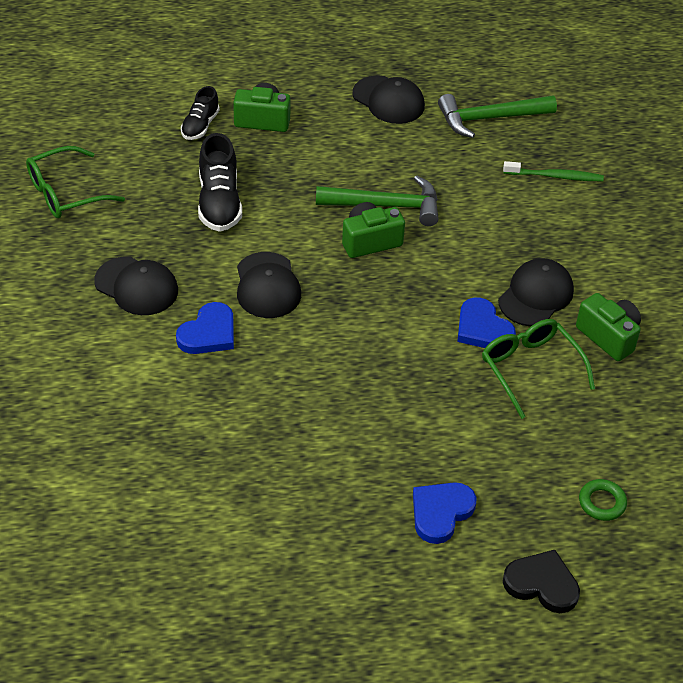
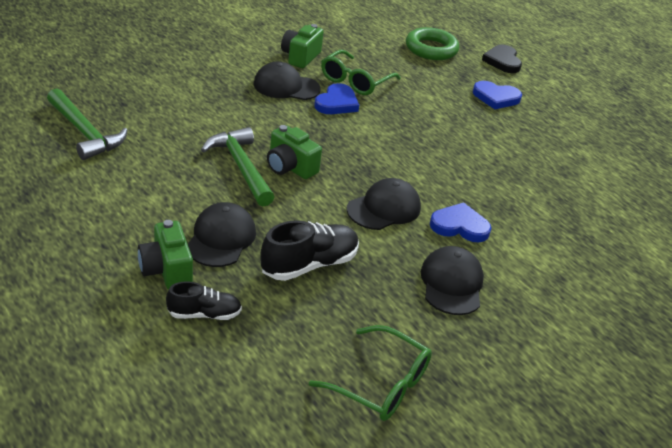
camera: 120 degrees left, 10 degrees down
(388, 100) = (87, 194): black cap -> black cap (221, 238)
(555, 176) = (146, 92): green toothbrush -> none
(602, 503) = (431, 49): green ring -> green ring, size x1.84

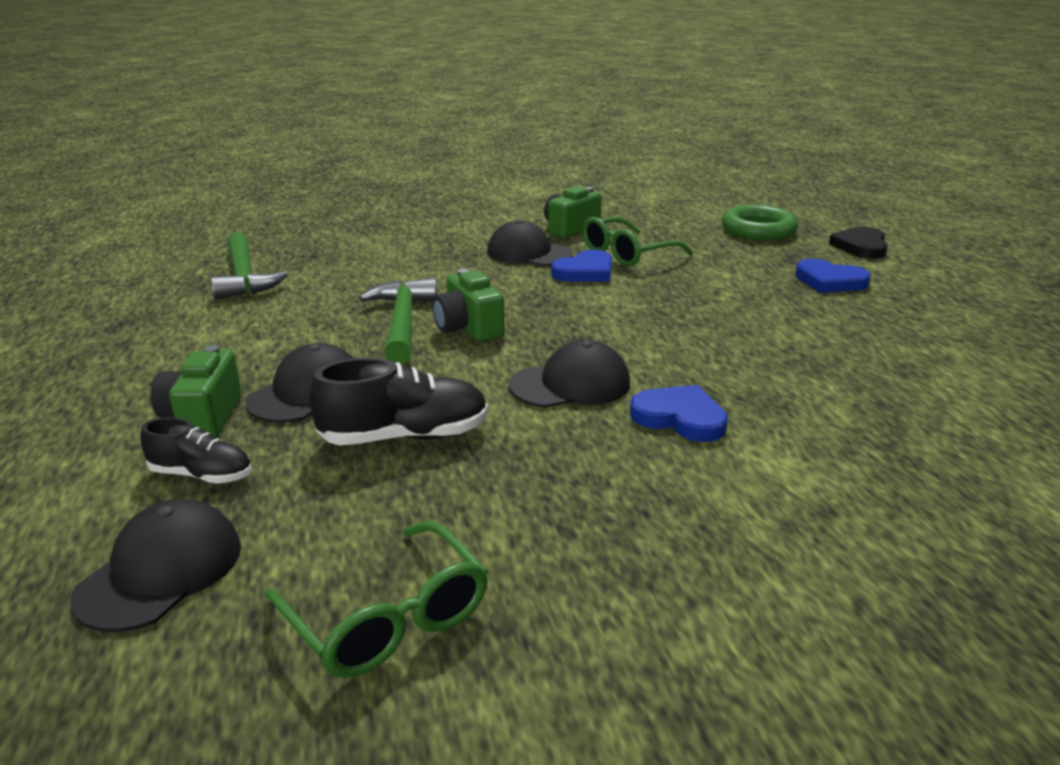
camera: 25 degrees right, 10 degrees down
(452, 284) = (617, 491): black cap -> black cap (161, 571)

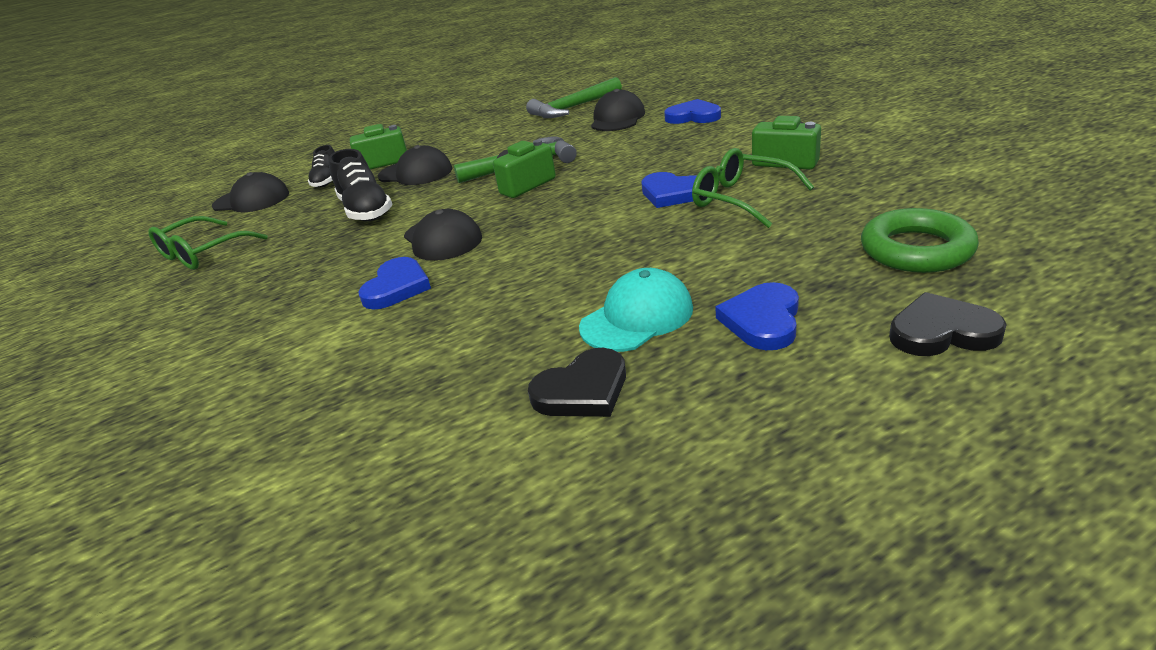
camera: 80 degrees right, 5 degrees up
(400, 236) = (693, 116): none -> blue heart
(529, 253) = (699, 163): black cap -> black cap (617, 118)
(807, 315) = (637, 317): none -> turquoise cap
(907, 346) = (582, 390): none -> black heart

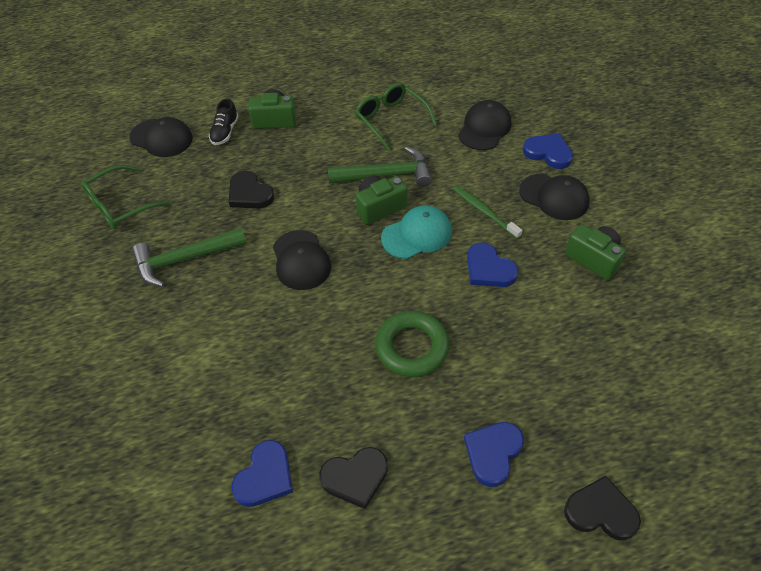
camera: 10 degrees right, 20 degrees up
(366, 210) = (249, 193): black shoe -> black heart
(397, 287) = (257, 312): blue heart -> blue heart (265, 477)
(415, 173) = (298, 150): black cap -> black cap (554, 197)
(573, 108) = (453, 92): green hammer -> green hammer (184, 259)
(637, 317) = (412, 416): turquoise cap -> turquoise cap (417, 235)
(645, 162) = (484, 211): none -> green toothbrush
(741, 199) = (537, 299): green glasses -> green glasses (391, 120)
(916, 250) = (631, 417): green ring -> green ring (412, 347)

